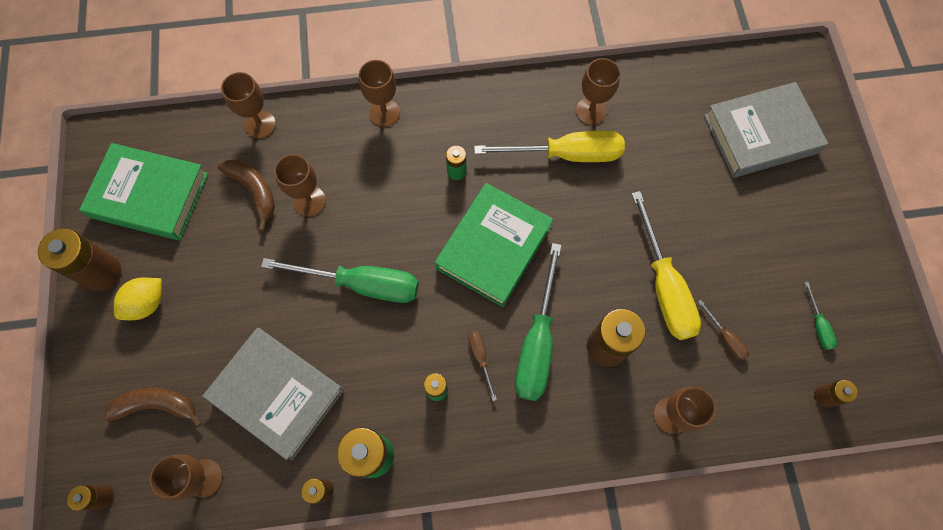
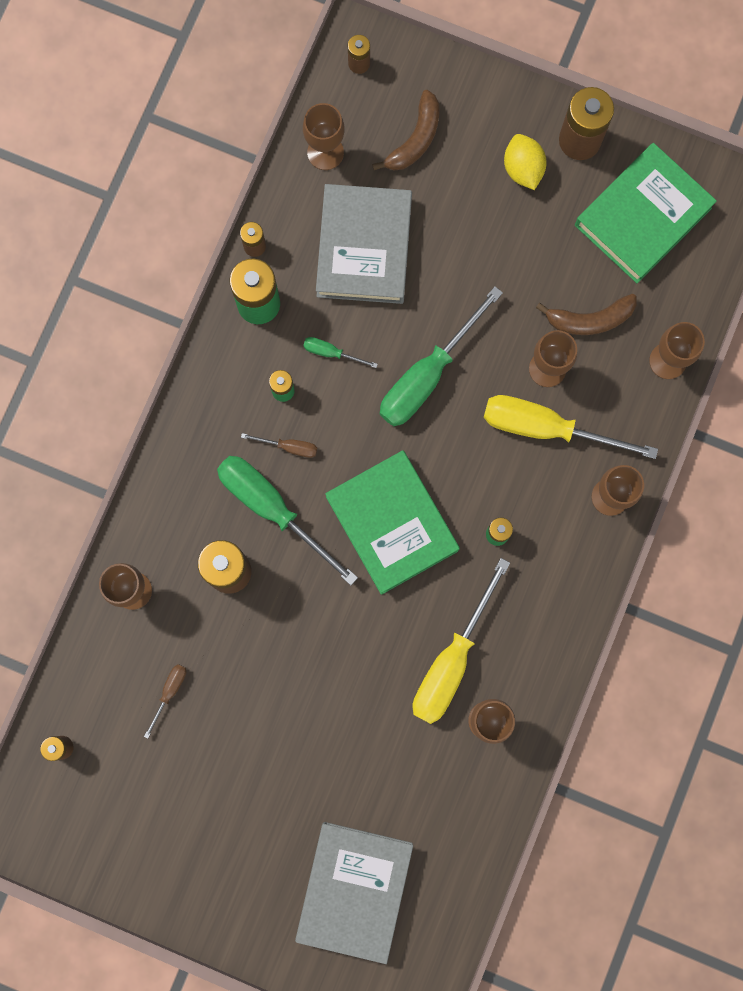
camera: 120 degrees right, 10 degrees up
(277, 394) = (364, 247): grey book -> grey book turned 60 degrees counterclockwise
(664, 286) = (254, 667): yellow screwdriver -> yellow screwdriver (546, 428)
(725, 338) = (169, 692): brown screwdriver -> brown screwdriver turned 120 degrees clockwise
(818, 325) = (126, 793): green screwdriver -> green screwdriver (331, 352)

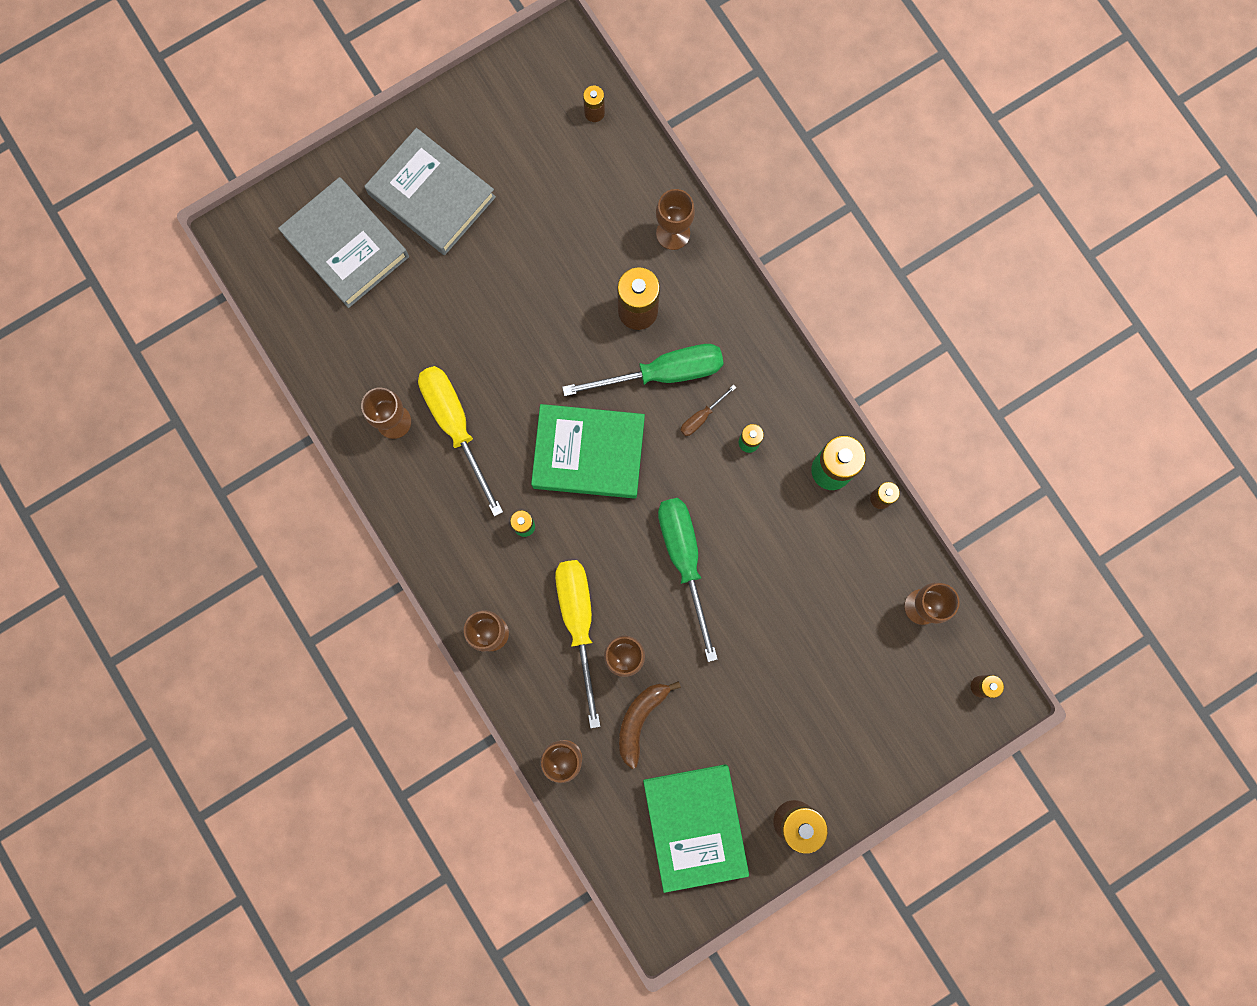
camera: 125 degrees right, 0 degrees up
(169, 692) = (579, 211): brown screwdriver -> none
(331, 352) = (753, 499): green screwdriver -> none
(364, 247) = (821, 583): grey book -> grey book (432, 195)
(415, 139) = (885, 686): brown banana -> none
(523, 169) = (801, 756): yellow lemon -> none
(546, 428) = (578, 622): yellow screwdriver -> yellow screwdriver turned 60 degrees counterclockwise

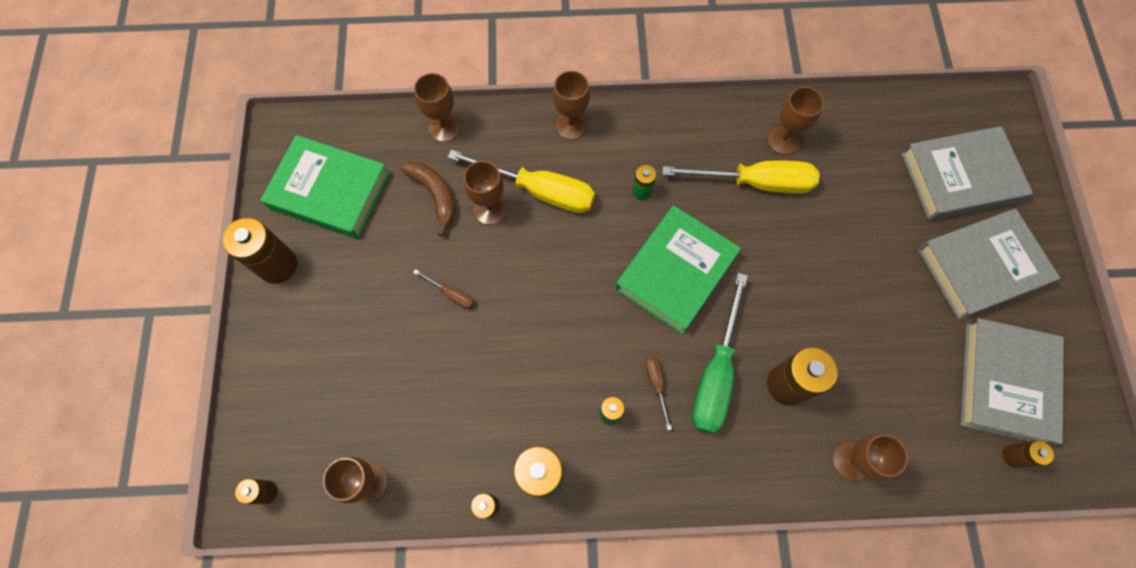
camera: 120 degrees right, 10 degrees down
(533, 139) = (1005, 383): none -> grey book
(684, 560) = (539, 298): green screwdriver -> none
(726, 640) = (452, 294): none -> brown screwdriver

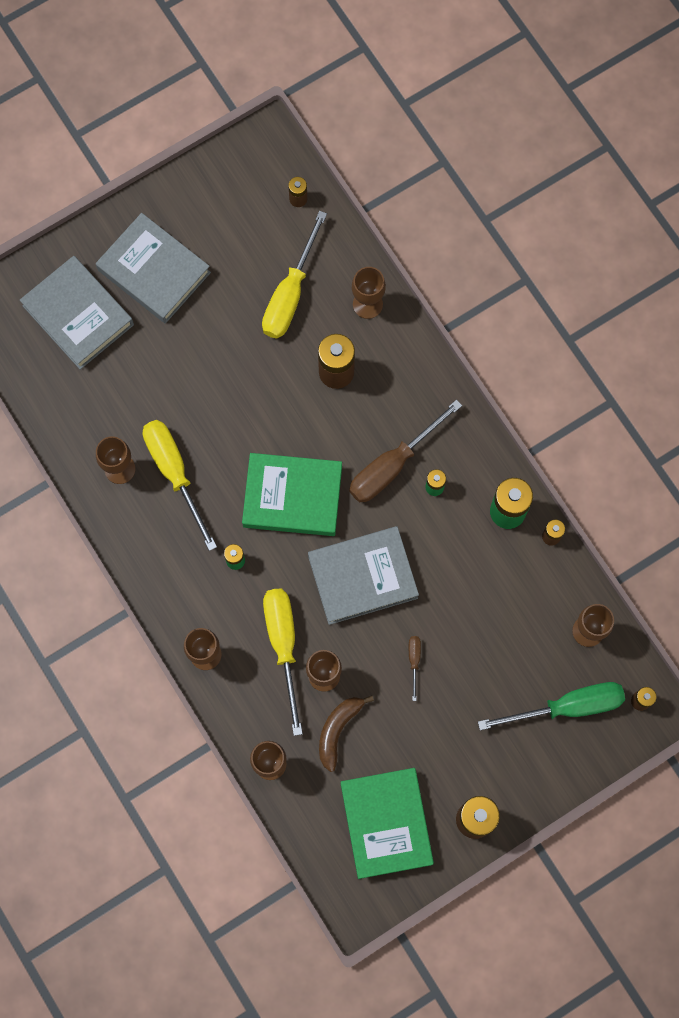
camera: 120 degrees left, 5 degrees up
(656, 385) = (392, 465): brown screwdriver -> brown screwdriver, size x2.27
(715, 373) = (358, 426): green screwdriver -> green screwdriver (567, 706)
(898, 385) = (290, 294): none -> yellow screwdriver
(1005, 383) = (244, 222): grey book -> grey book (362, 577)

